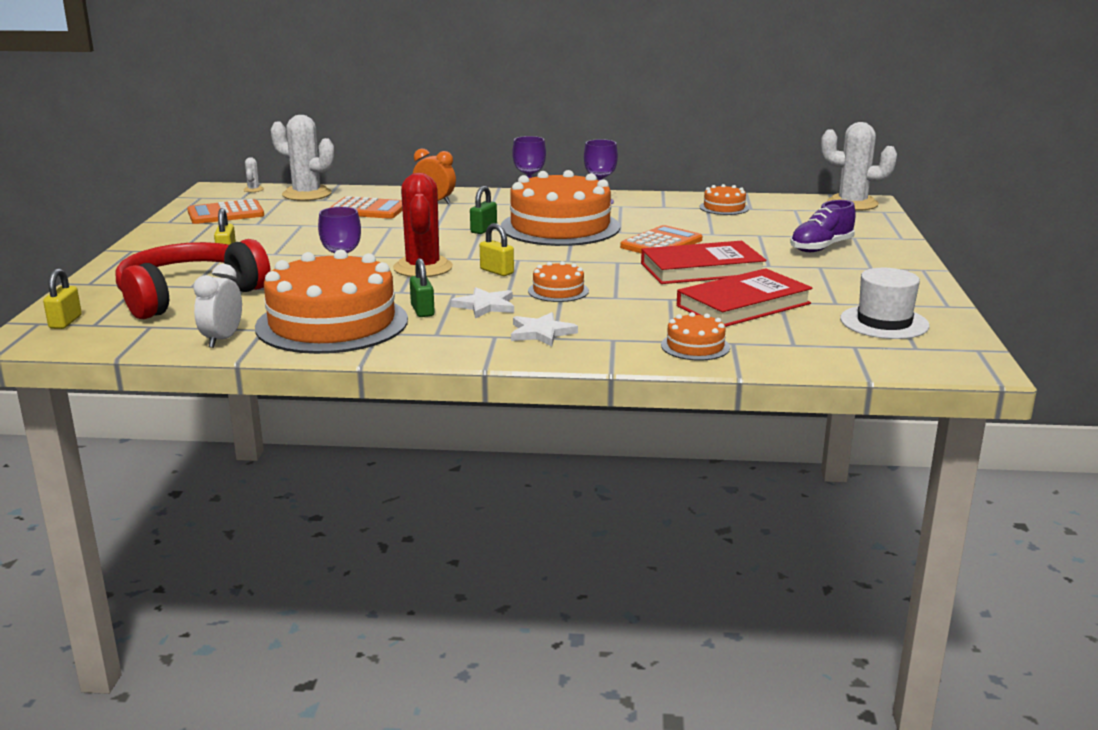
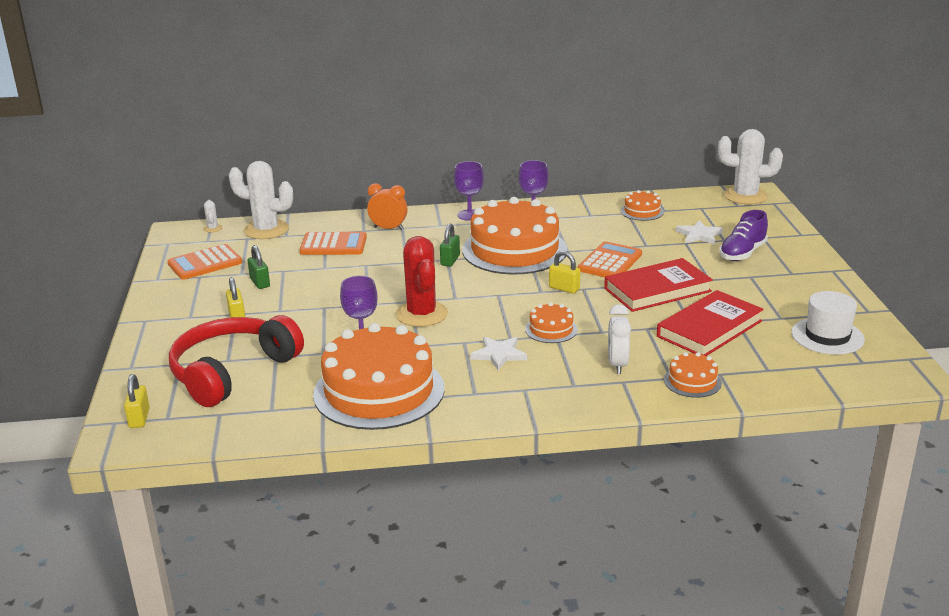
camera: 10 degrees left, 5 degrees up
(222, 339) = (294, 422): white clock -> white clock (617, 364)
(422, 311) = (448, 367): green padlock -> green padlock (260, 283)
(497, 271) = (487, 311): yellow padlock -> yellow padlock (564, 288)
(541, 333) = (561, 381): white star -> white star (699, 235)

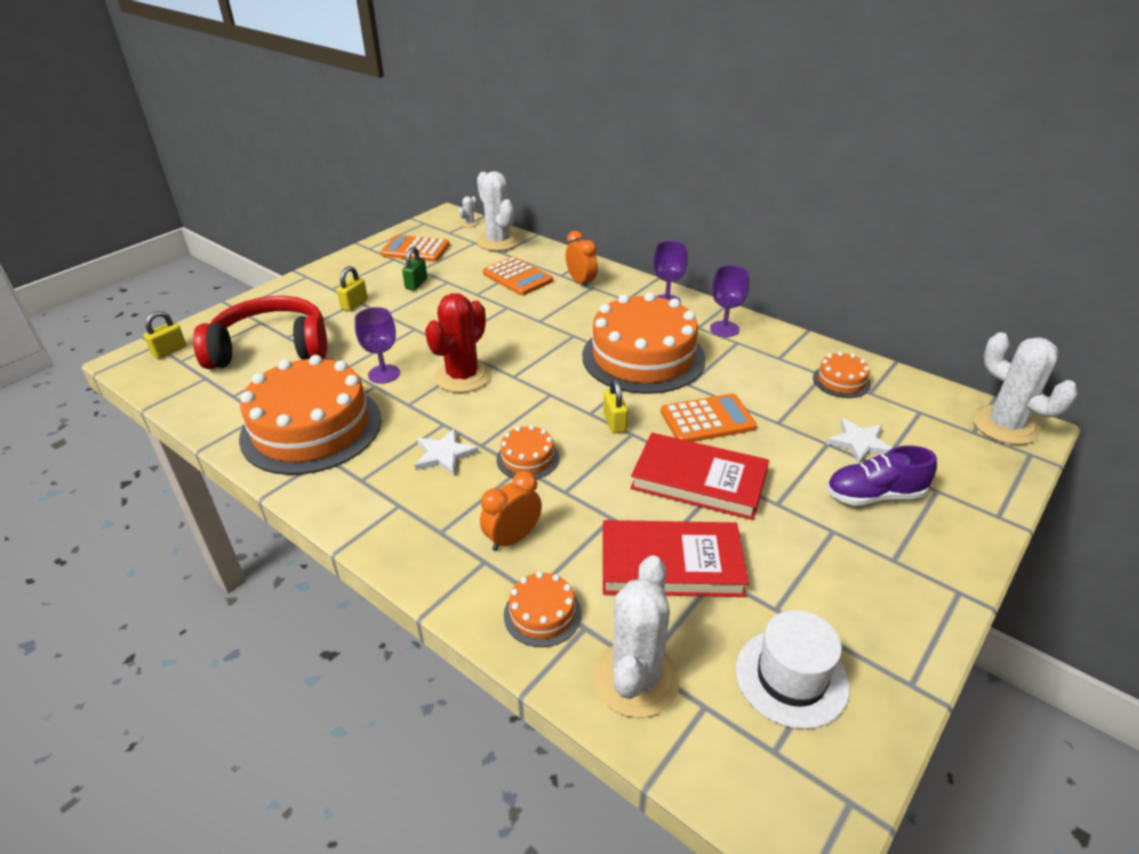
camera: 45 degrees right, 10 degrees up
(450, 260) = (573, 338): green padlock -> none
(617, 364) = (513, 538): white clock -> orange clock
(775, 376) = (636, 679): none -> white cactus

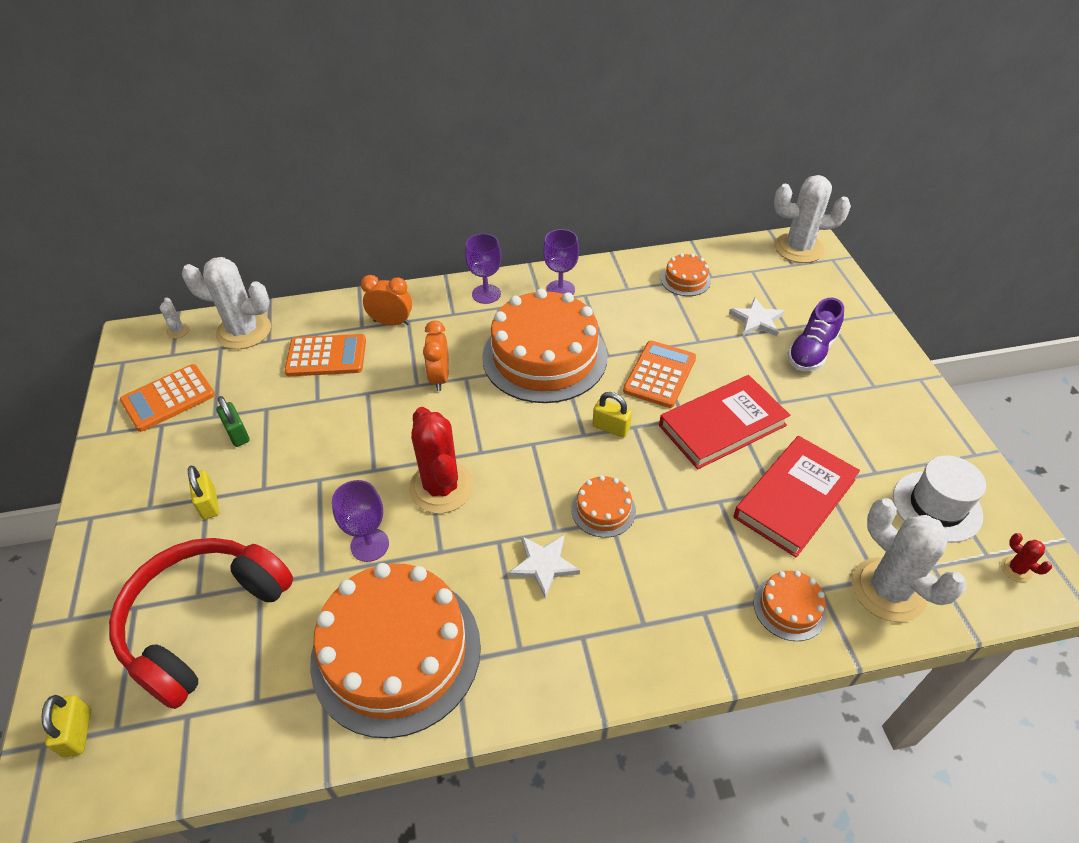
camera: 50 degrees left, 10 degrees up
(513, 538) = (692, 578): orange clock -> orange clock (439, 378)
(784, 787) = (1016, 569): none -> red cactus

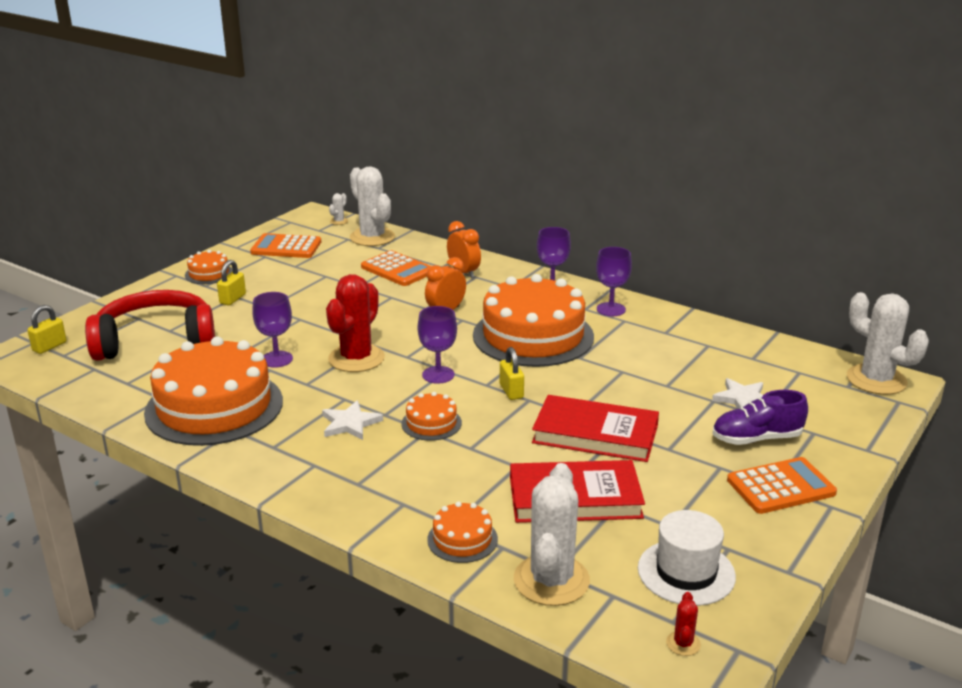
camera: 45 degrees right, 20 degrees down
(237, 434) = (293, 279): green padlock -> none
(534, 453) = (438, 375): none -> purple goblet
(659, 374) = (599, 386): orange calculator -> orange calculator (780, 487)
(685, 280) = (725, 349): orange cake -> orange cake (209, 273)

